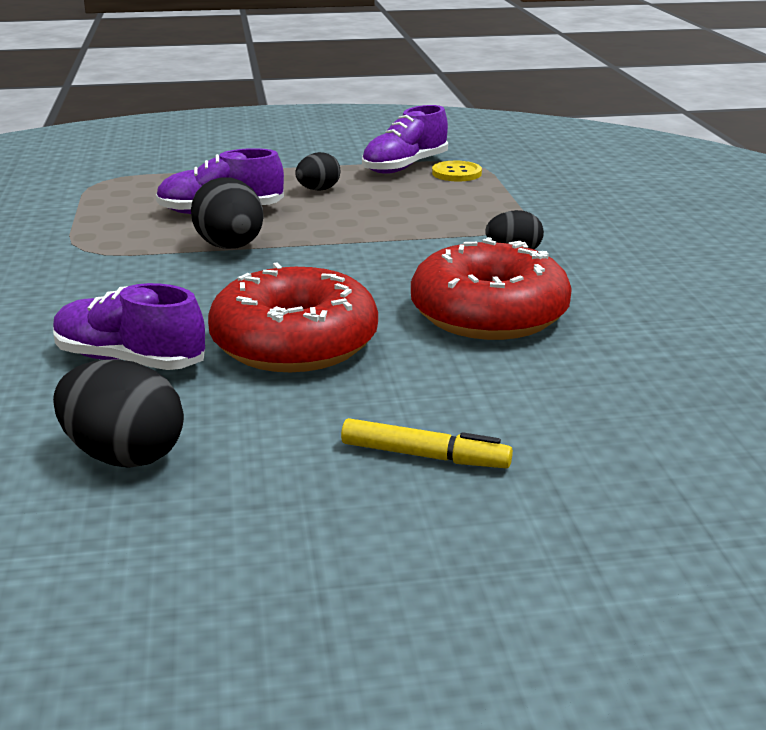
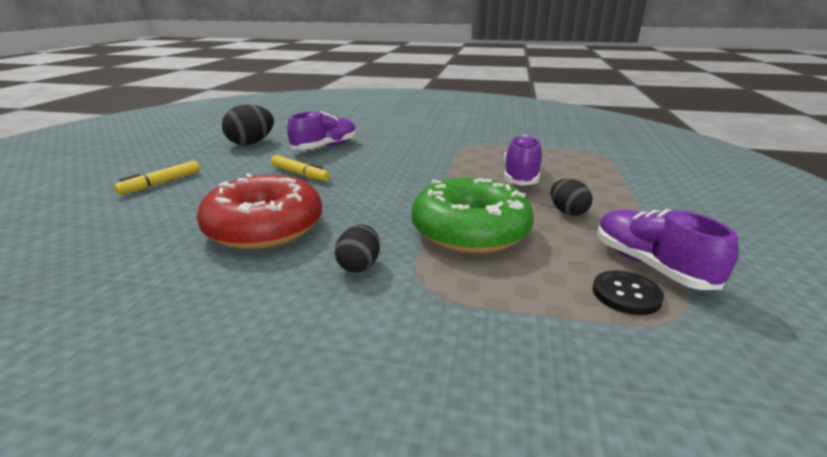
camera: 110 degrees right, 0 degrees up
(230, 247) = (449, 173): black egg -> none
(294, 343) = (300, 174): red donut -> yellow marker
(399, 221) = (470, 231): none -> green donut
(456, 173) = (626, 294): yellow button -> black button

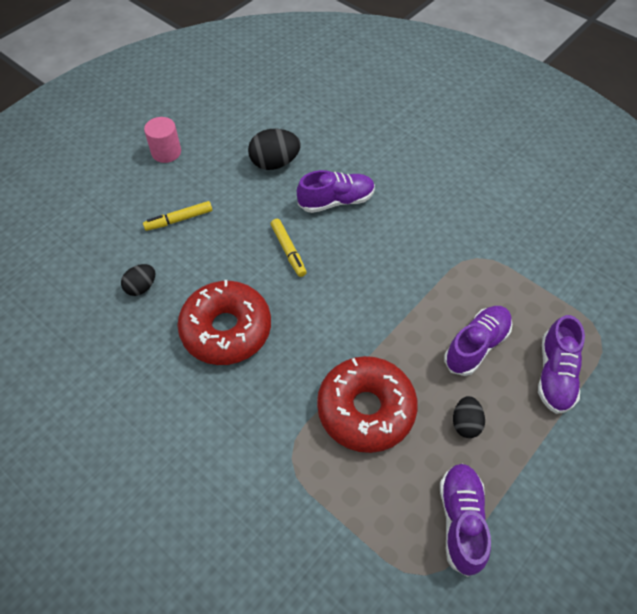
camera: 30 degrees right, 30 degrees up
(126, 157) = (166, 152): none -> pink cylinder
(359, 266) = (264, 412): black egg -> black egg (141, 287)
(470, 231) = (366, 409): green donut -> red donut
(595, 173) = (555, 374): none -> purple shoe
(626, 294) = (412, 537): black button -> none

